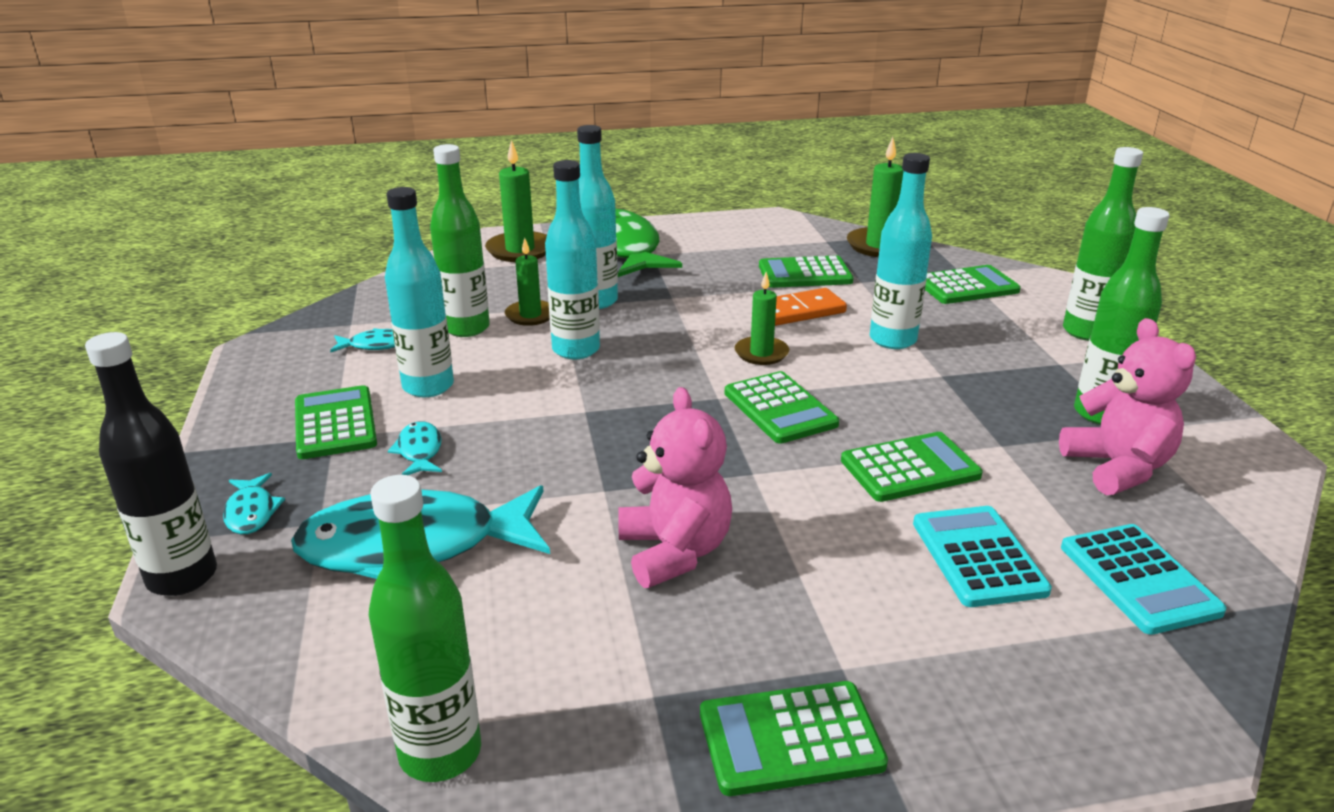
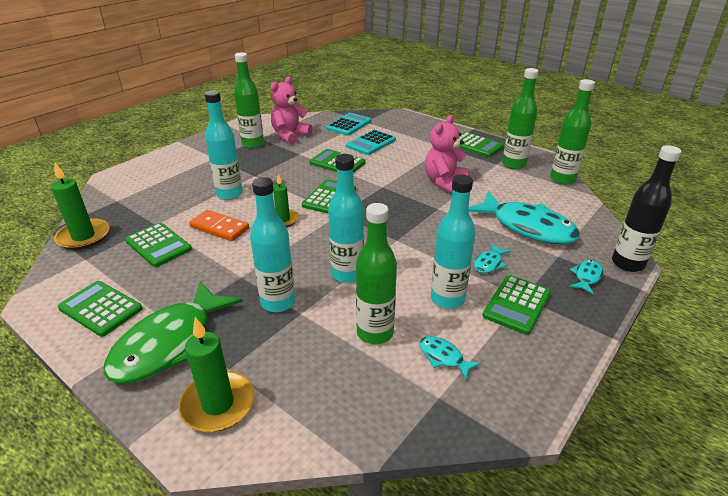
camera: 130 degrees left, 5 degrees up
(530, 315) = (327, 317): green candle -> none
(967, 286) = (138, 194): green calculator -> green calculator (100, 308)
(1086, 332) = (174, 158): green bottle -> green bottle (513, 164)

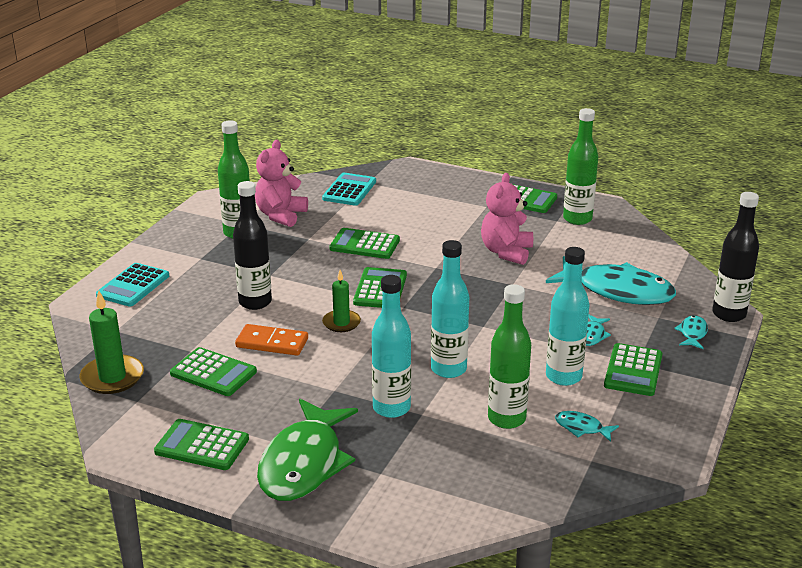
camera: 15 degrees left, 5 degrees down
(218, 404) = (390, 502): green candle -> none
(229, 194) = (255, 302): turquoise bottle -> black bottle
(371, 143) = (392, 212): turquoise calculator -> turquoise calculator (133, 286)
(562, 179) = (638, 230): green bottle -> none

